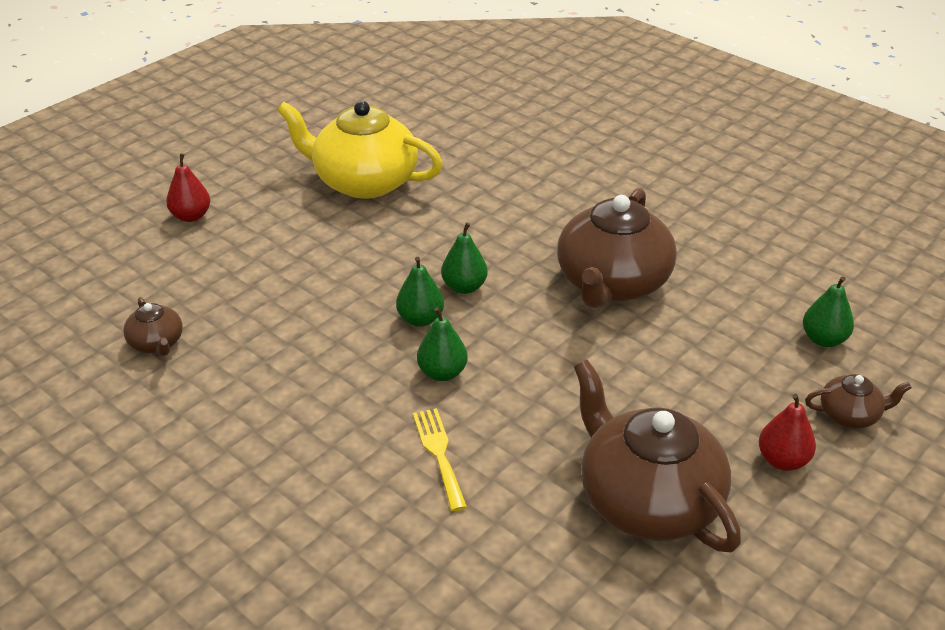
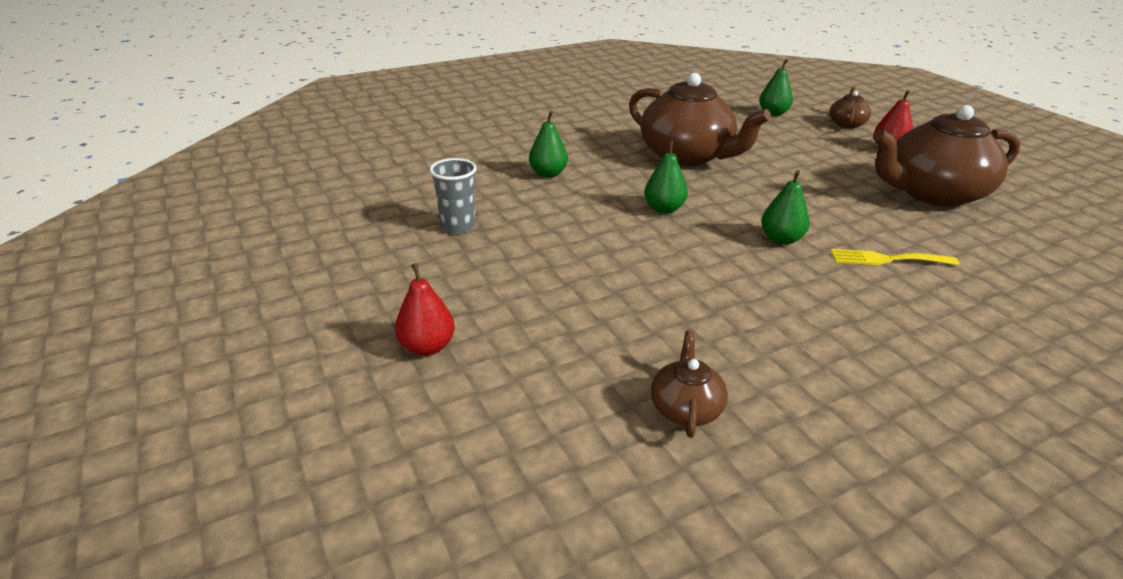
camera: 70 degrees left, 5 degrees down
(157, 343) = (685, 408): brown teapot -> brown teapot turned 75 degrees counterclockwise
(363, 182) = (458, 226): yellow teapot -> grey cup
(420, 319) = (702, 236): green pear -> green pear (548, 174)

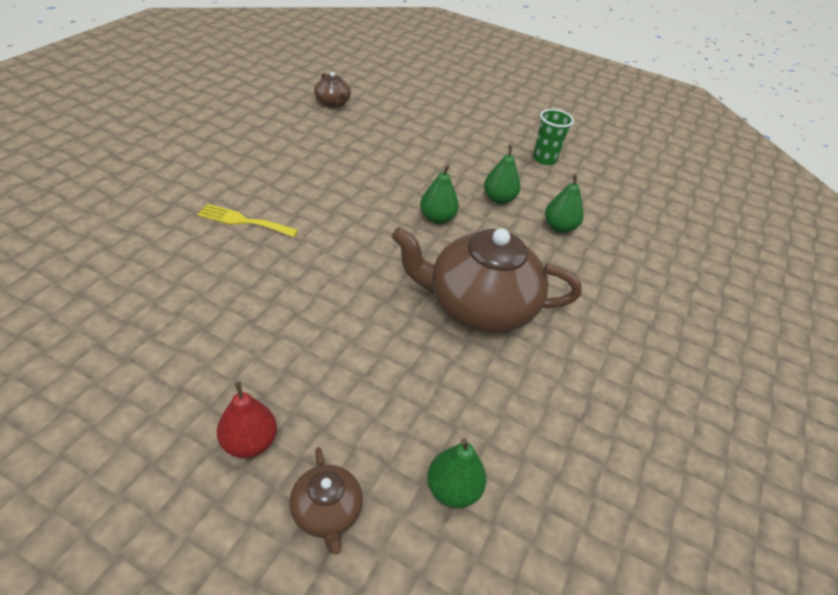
camera: 140 degrees right, 10 degrees up
(427, 347) = (462, 98): red pear -> none
(458, 226) = (544, 159): grey cup -> green cup
(781, 239) = (331, 215): green pear -> green pear (498, 199)
(887, 259) = (243, 221): yellow fork -> yellow fork turned 135 degrees counterclockwise
(932, 193) = (194, 338): brown teapot -> none

